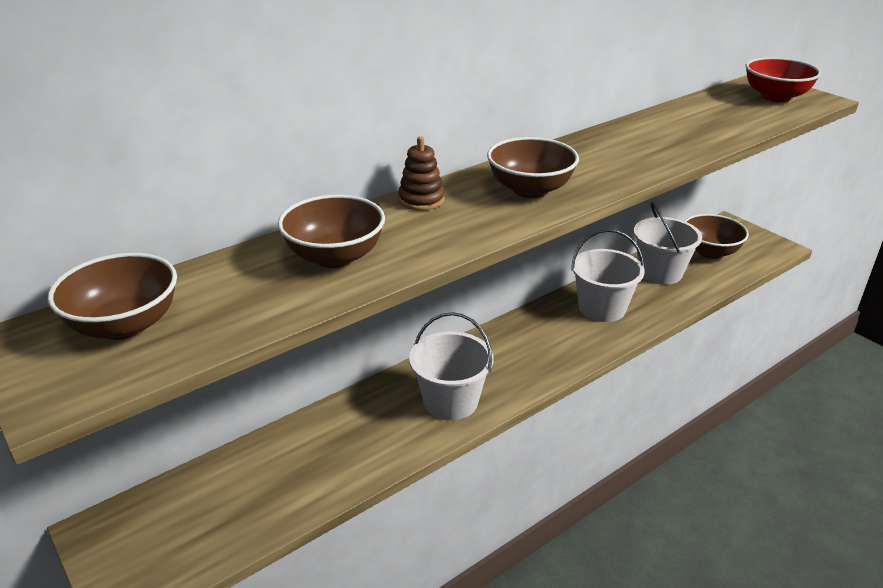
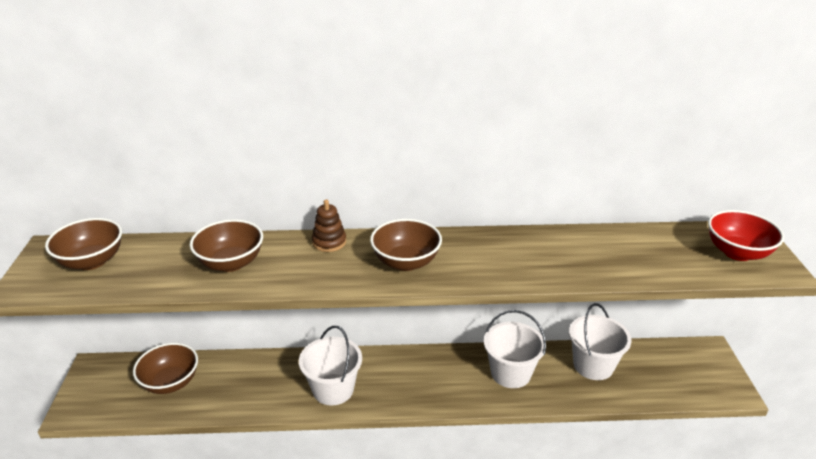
camera: 35 degrees right, 0 degrees up
(710, 252) = (660, 367): brown bowl -> brown bowl (170, 382)

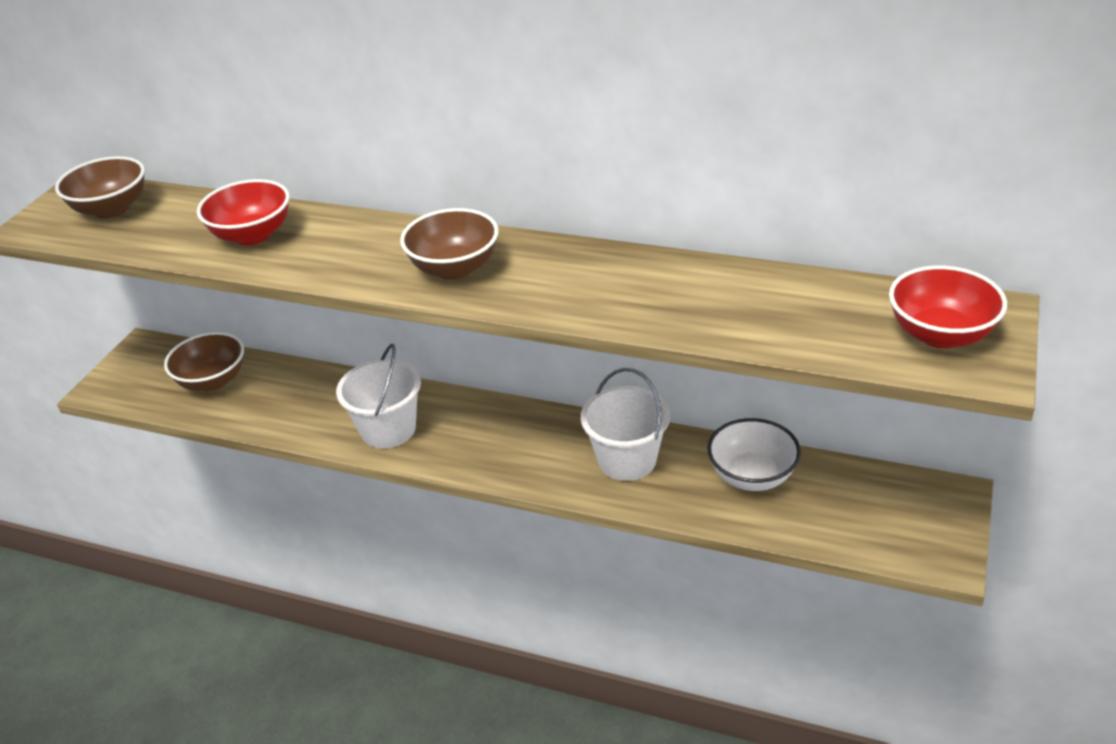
camera: 25 degrees right, 5 degrees up
(231, 263) = (252, 235): brown bowl -> red bowl
(329, 242) = (381, 228): brown stacking toy -> none
(593, 365) = (752, 476): white bucket -> white bowl

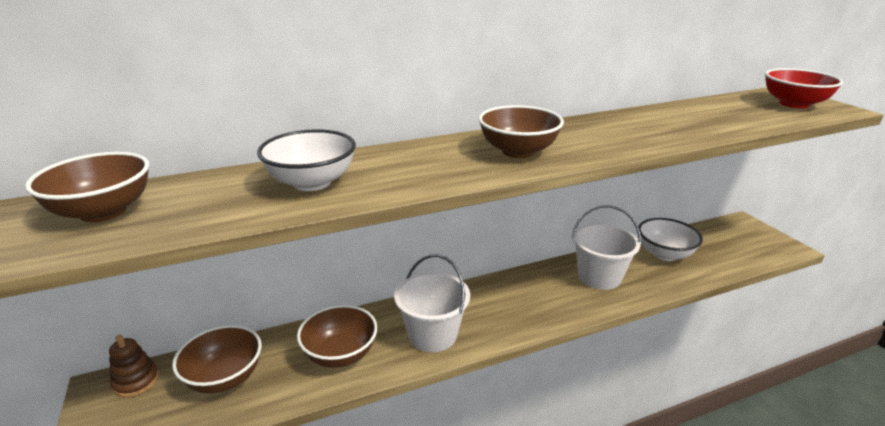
camera: 45 degrees left, 10 degrees down
(163, 353) = (136, 381): none -> brown stacking toy
(252, 235) = (312, 183): red bowl -> white bowl
(302, 406) = (340, 354): none -> brown bowl

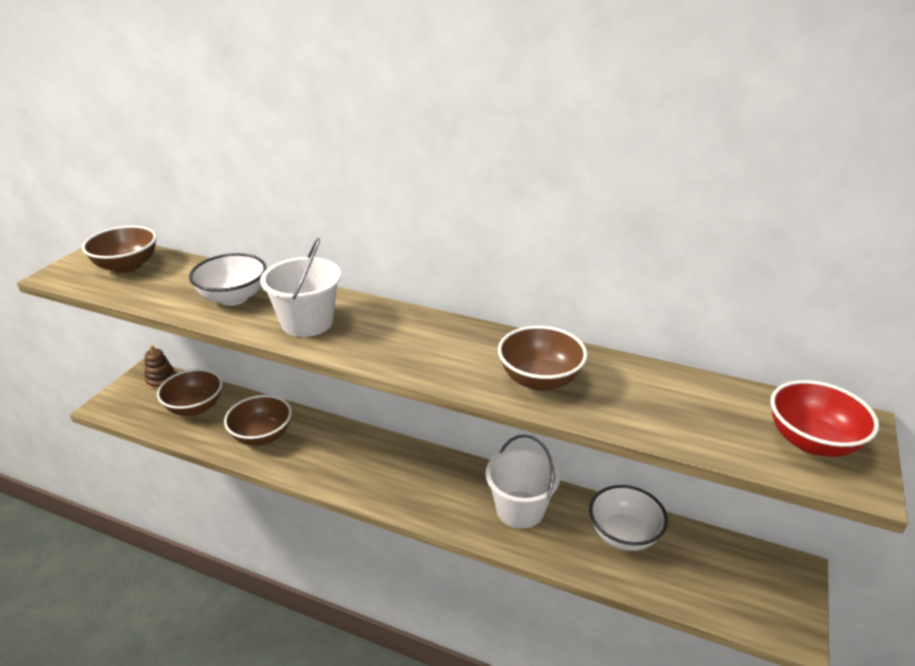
camera: 45 degrees right, 5 degrees up
(432, 335) = (327, 462): white bucket -> white bucket (307, 322)
(518, 151) = (393, 341): brown bowl -> brown bowl (539, 379)

